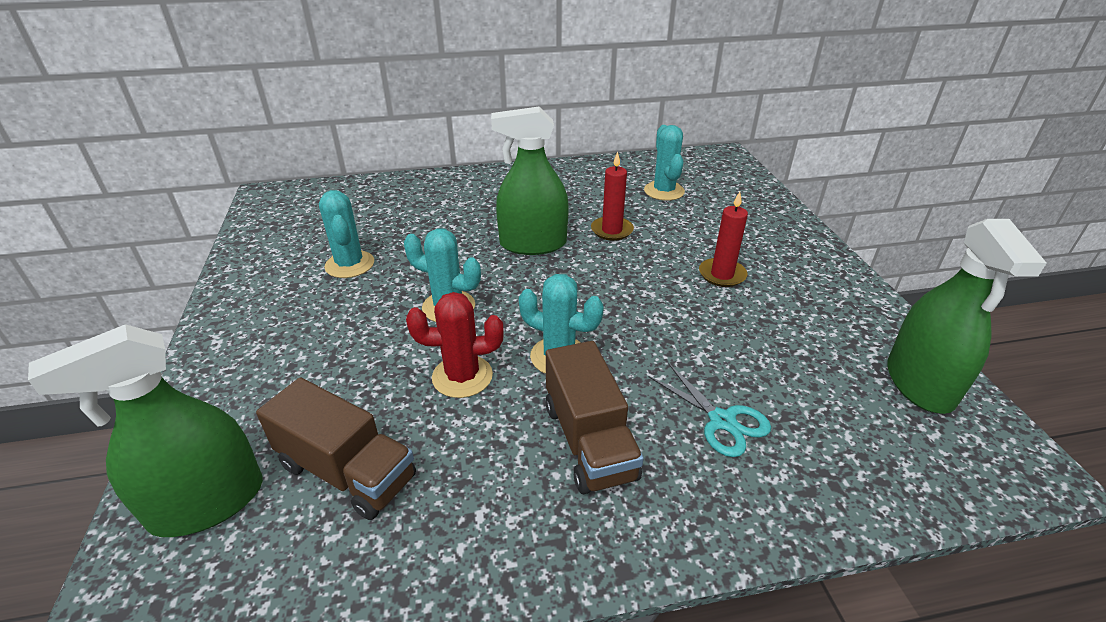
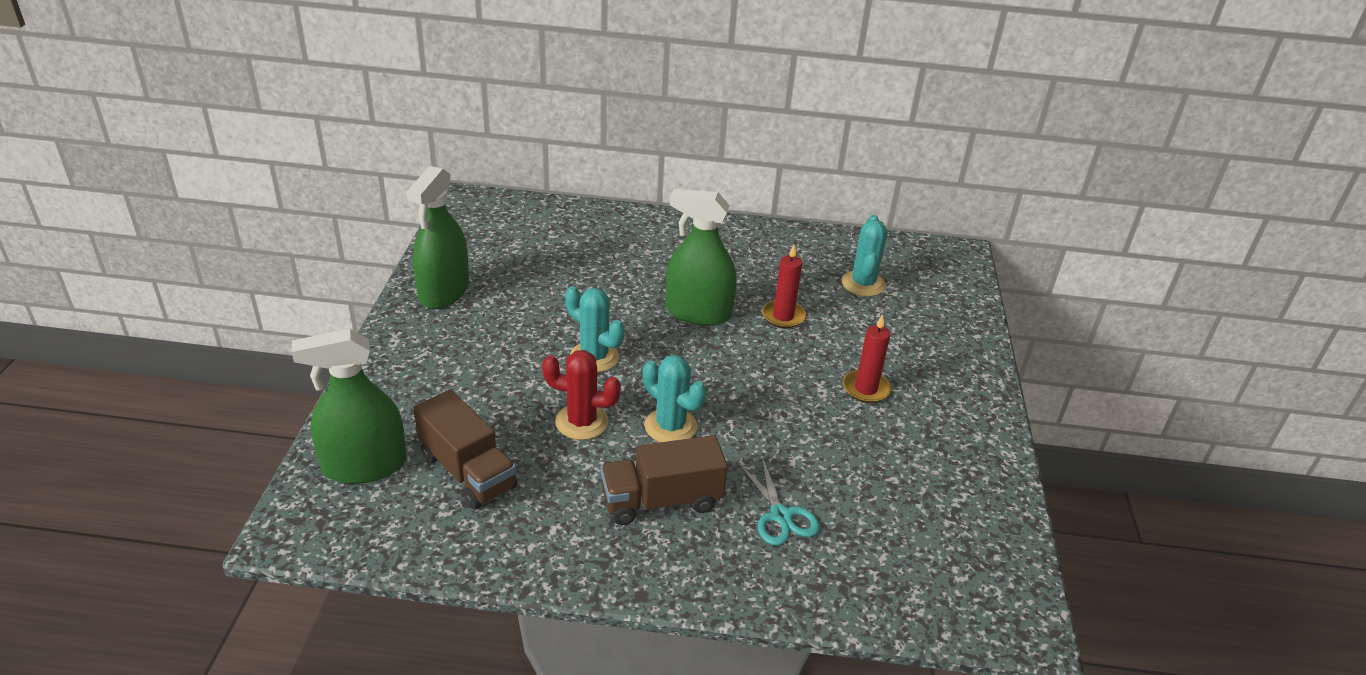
camera: 15 degrees right, 0 degrees up
(350, 264) = (522, 294): turquoise cactus -> none
(589, 441) = (661, 500): brown truck -> brown truck turned 75 degrees clockwise
(919, 383) = (983, 535): green spray bottle -> green spray bottle (444, 291)

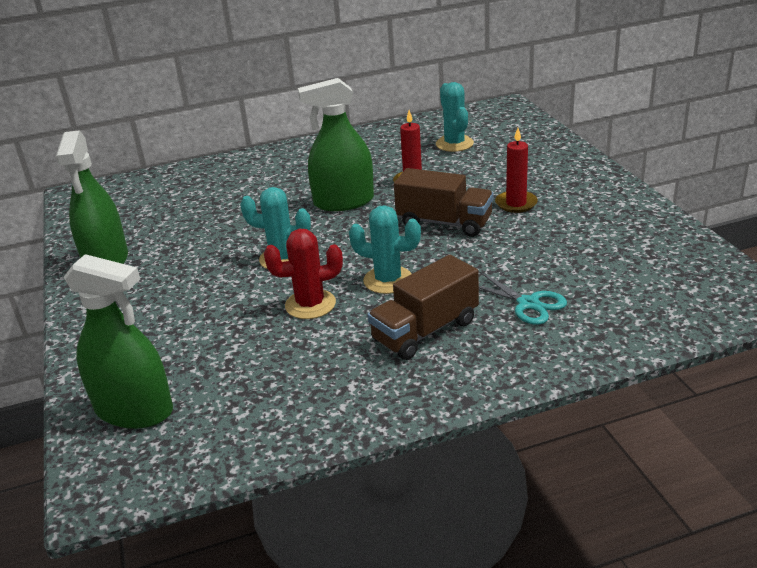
camera: 20 degrees left, 5 degrees down
(364, 466) = (134, 410): green spray bottle -> green spray bottle turned 120 degrees counterclockwise
(467, 471) = (238, 376): brown truck -> brown truck (444, 223)

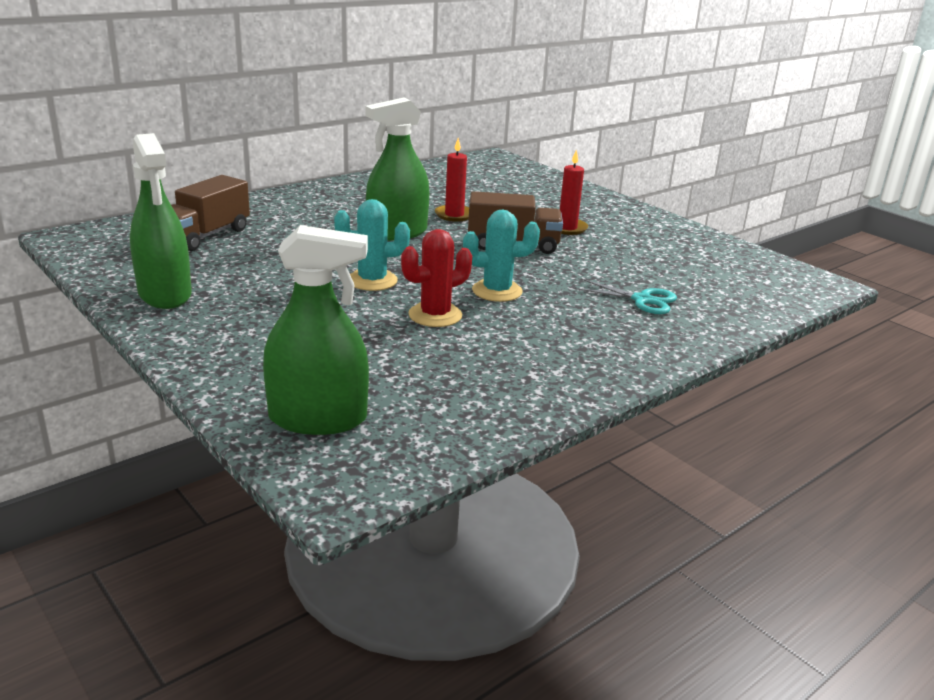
camera: 25 degrees left, 5 degrees down
(425, 331) = (567, 326): brown truck -> brown truck (205, 236)
(454, 144) = (469, 185): turquoise cactus -> none

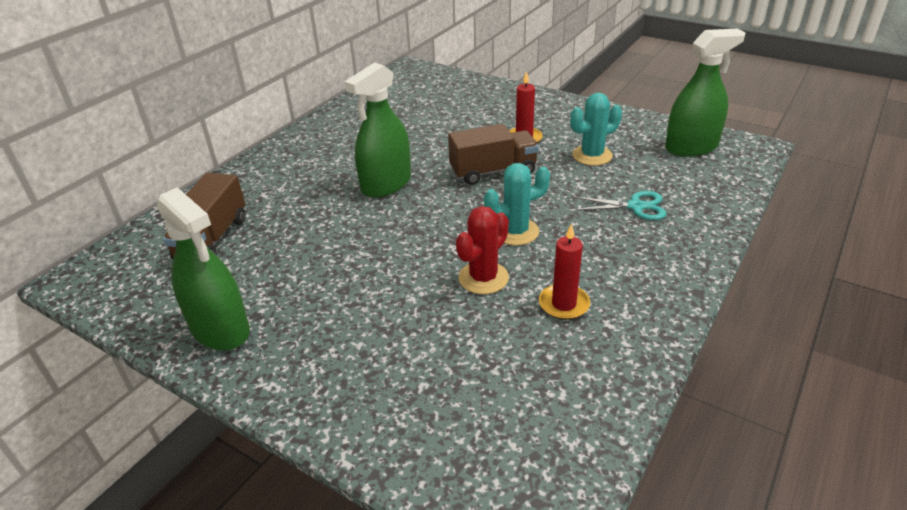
camera: 15 degrees left, 10 degrees up
(318, 418) = (465, 447): green spray bottle -> green spray bottle (691, 147)
(372, 280) = (402, 251): turquoise cactus -> turquoise cactus (592, 155)
(454, 215) = (421, 148): red candle -> red candle (564, 304)

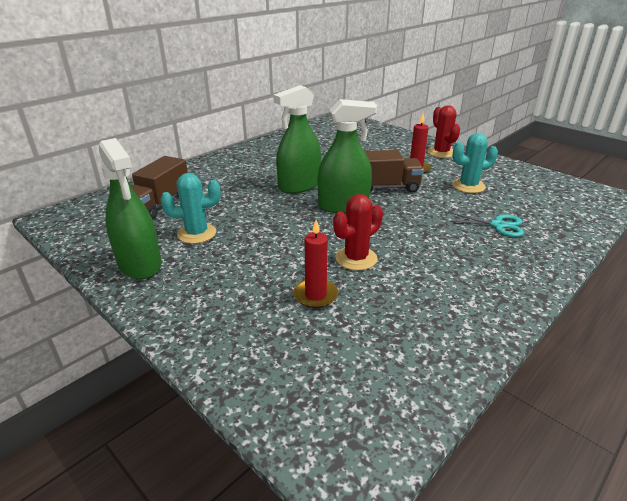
camera: 10 degrees right, 5 degrees down
(515, 232) = (392, 230): turquoise cactus -> turquoise cactus (197, 233)
(550, 109) = (441, 153): none -> red cactus
(564, 304) = (419, 287): red candle -> red candle (315, 295)
(691, 147) = (554, 190): green spray bottle -> green spray bottle (343, 206)

